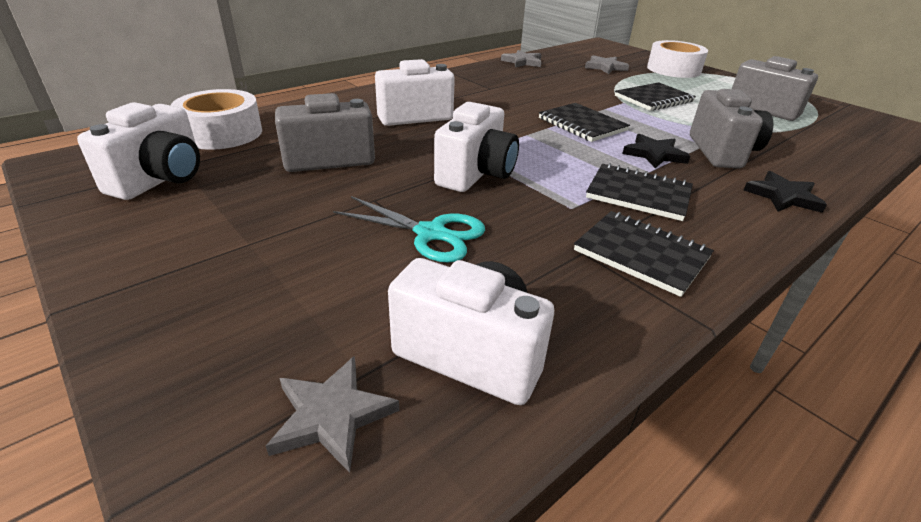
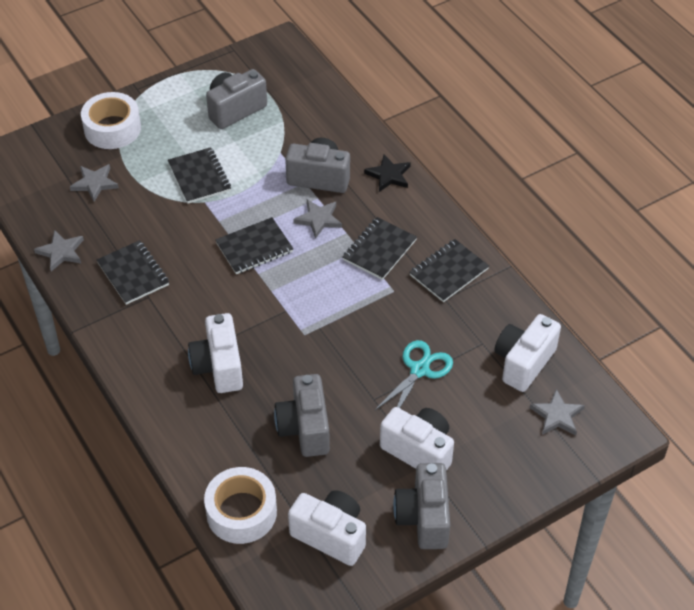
camera: 80 degrees left, 15 degrees up
(148, 246) = (424, 518): none -> grey camera
(476, 174) = (341, 335): white camera -> white camera (419, 451)
(514, 82) = (133, 274): none -> black notebook
(654, 154) = (318, 219): black star -> grey star

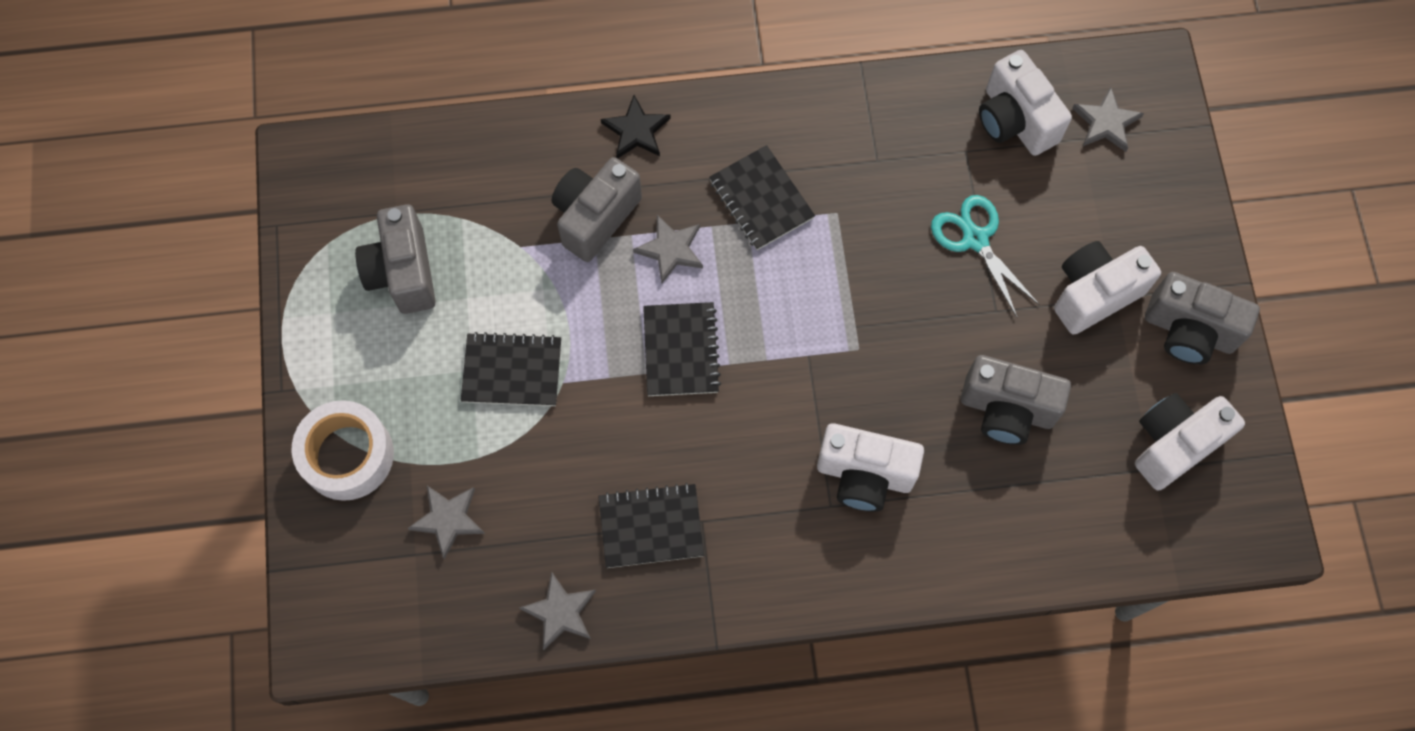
camera: 65 degrees left, 20 degrees up
(241, 512) = (1101, 534): white tape -> none
(448, 272) = (837, 136): black notebook -> none

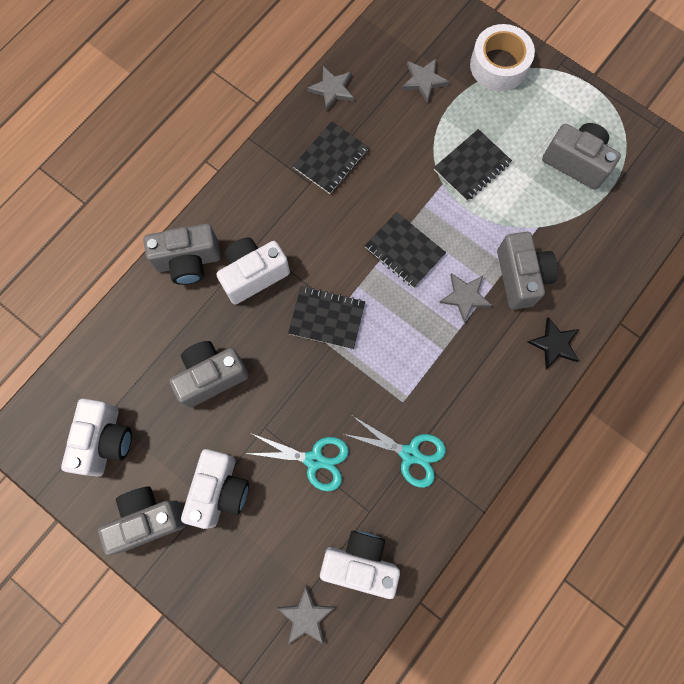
camera: 135 degrees right, 5 degrees up
(761, 199) = (449, 369): black notebook -> black notebook (327, 318)
(878, 164) = (410, 454): none -> turquoise scissors
(922, 557) = (188, 261): none -> grey camera

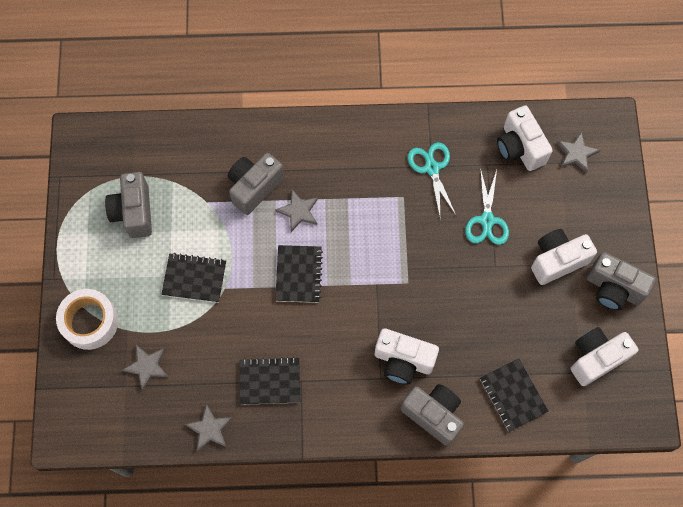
camera: 130 degrees left, 5 degrees down
(211, 376) = (495, 328): grey camera -> none
(314, 460) = (487, 220): turquoise scissors -> turquoise scissors turned 150 degrees counterclockwise
(327, 318) = (390, 287): black notebook -> black notebook (512, 395)
(554, 344) = (285, 135): black star -> none

